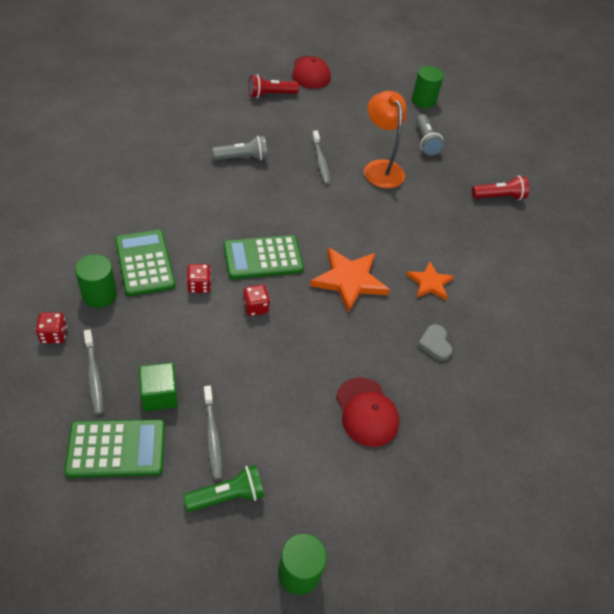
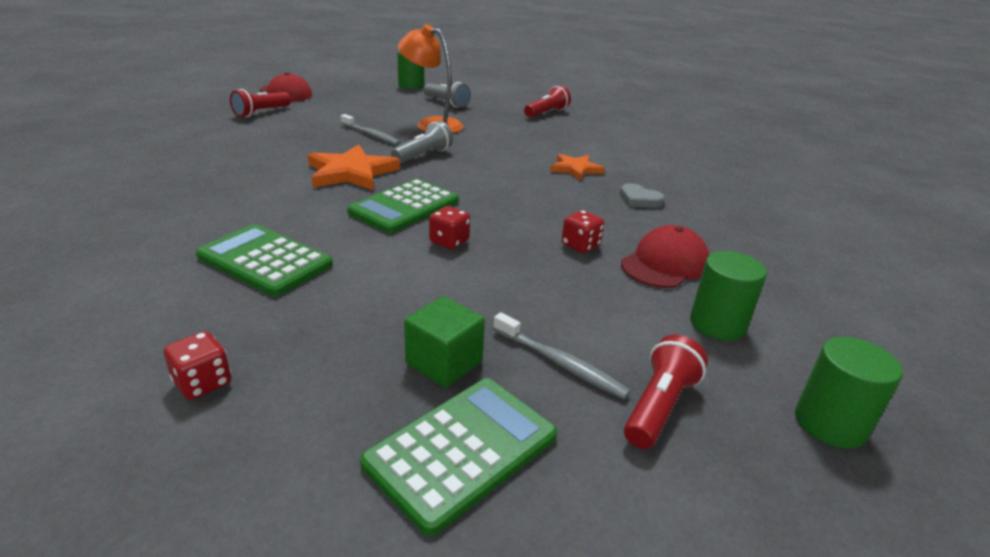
camera: 35 degrees left, 20 degrees down
(94, 376) = (325, 392): grey toothbrush -> none
(99, 295) = (232, 312): green cylinder -> green cylinder (717, 324)
(199, 286) = (361, 251): red dice -> red dice (580, 245)
(227, 496) = (659, 406): green flashlight -> red flashlight
(242, 158) = (285, 154): grey flashlight -> grey flashlight (423, 156)
(349, 280) = (509, 191): orange star -> orange star (351, 172)
(366, 412) = (665, 264): red cap -> red cap turned 75 degrees counterclockwise

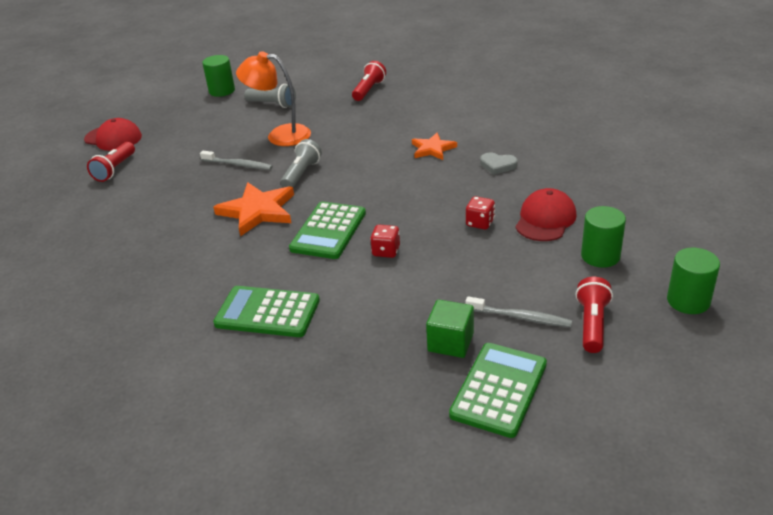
camera: 15 degrees left, 5 degrees up
(203, 383) = (314, 408): red dice -> none

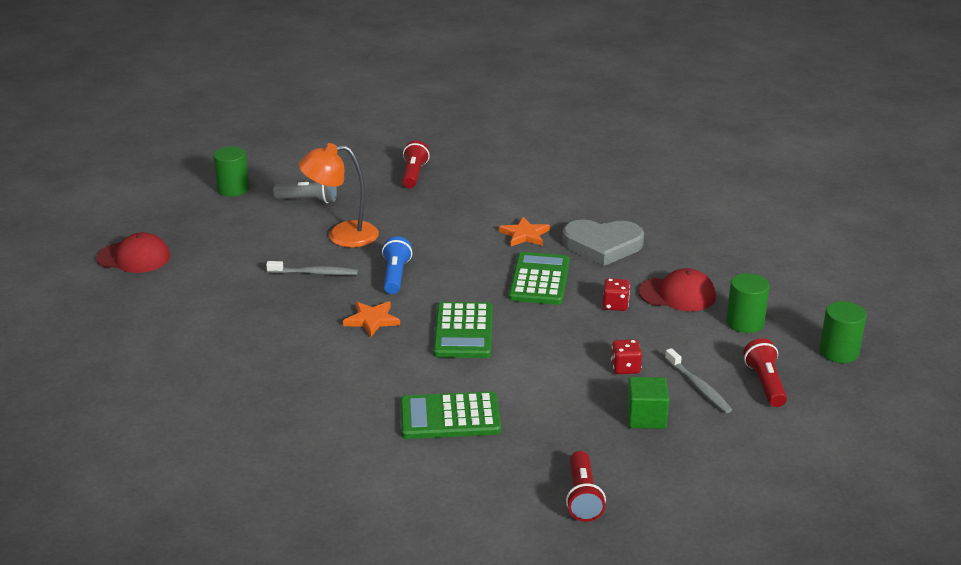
camera: 20 degrees left, 5 degrees down
(115, 169) = (165, 293): red flashlight -> red flashlight (582, 497)
(258, 211) = (372, 320): orange star -> orange star, size x0.62
(301, 174) = (395, 276): grey flashlight -> blue flashlight
(386, 251) = (536, 344): red dice -> red dice (625, 368)
(498, 165) = (602, 245): grey heart -> grey heart, size x2.02
(499, 389) = (710, 449): green calculator -> green calculator (539, 280)
(520, 317) = (698, 387): grey toothbrush -> grey toothbrush turned 60 degrees clockwise
(545, 219) = (677, 294): red cap -> red cap turned 90 degrees clockwise

